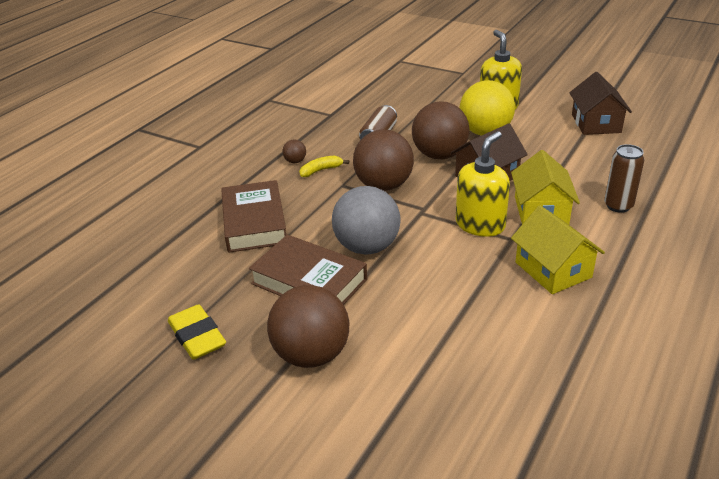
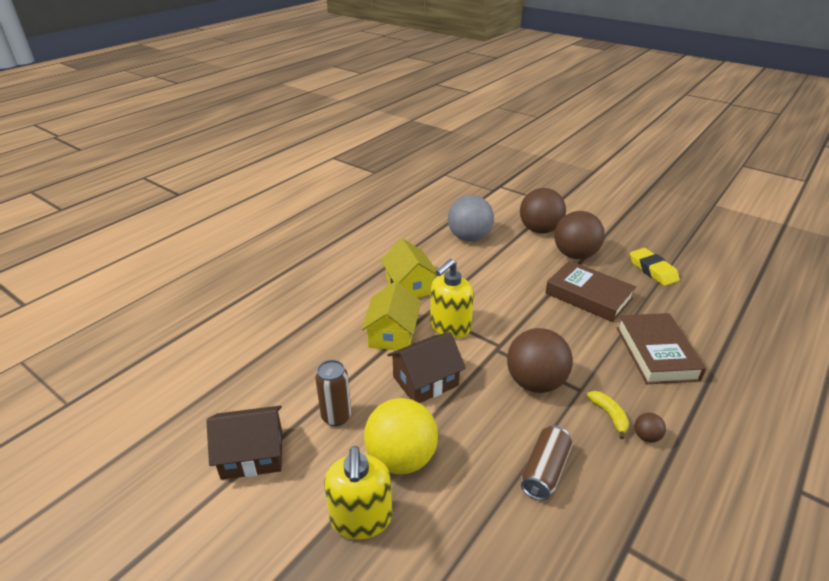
camera: 175 degrees left, 0 degrees up
(321, 170) = (609, 415): yellow banana -> yellow banana turned 90 degrees counterclockwise
(367, 247) = (547, 318): grey ball -> grey ball (469, 238)
(439, 155) = (469, 422): brown ball -> brown ball (539, 230)
(596, 123) = (252, 454): brown house -> brown house turned 75 degrees clockwise
(618, 206) = (324, 331): brown can -> brown can (336, 416)

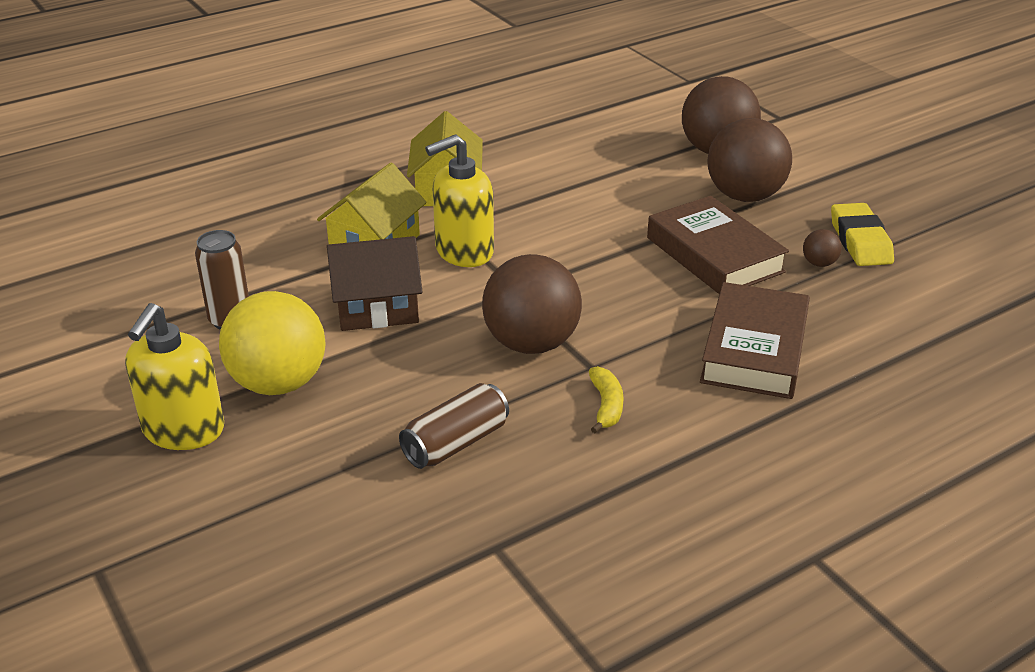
camera: 20 degrees right, 0 degrees up
(252, 454) = (102, 335): brown house -> none
(469, 238) = (590, 142): grey ball -> none
(646, 436) = (639, 442): brown ball -> brown ball (819, 263)

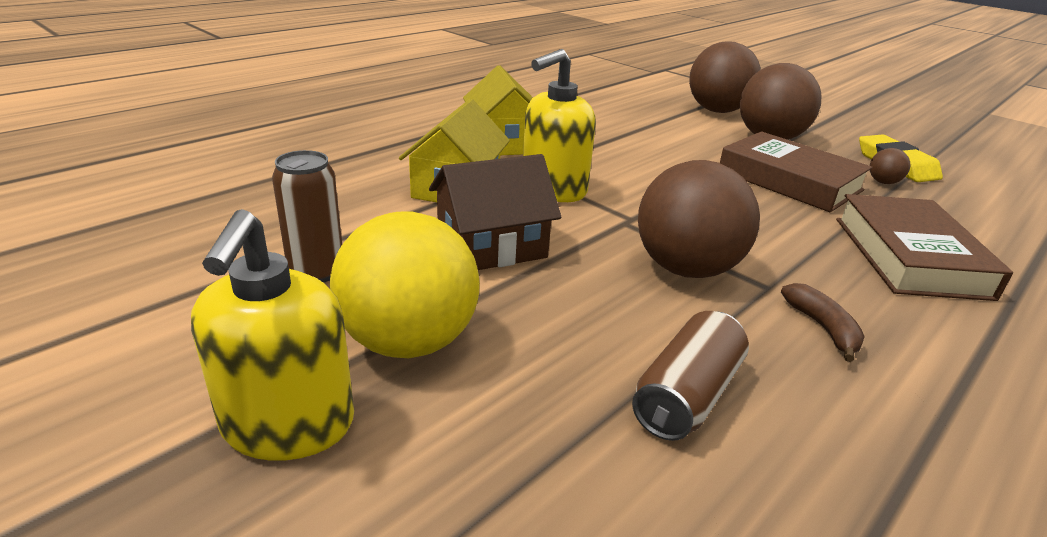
camera: 15 degrees left, 5 degrees down
(606, 406) = (823, 328): yellow banana -> brown banana

